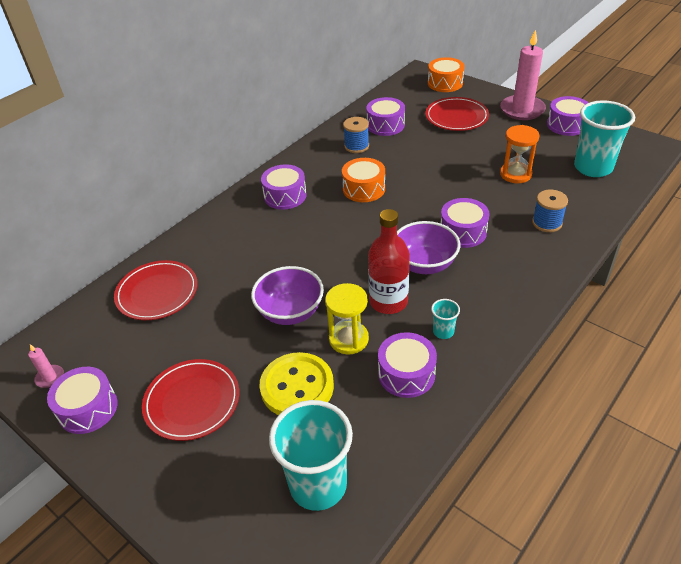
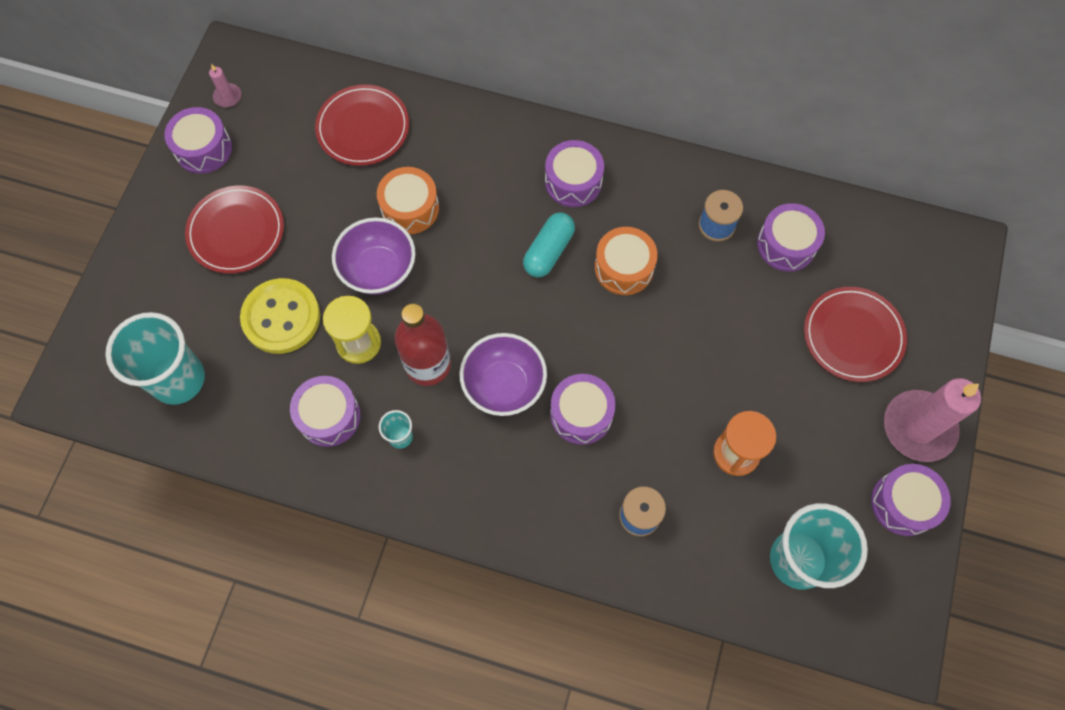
camera: 65 degrees right, 25 degrees up
(331, 219) = (548, 251): none -> turquoise capsule
(445, 83) = (947, 292): orange drum -> orange drum (410, 208)

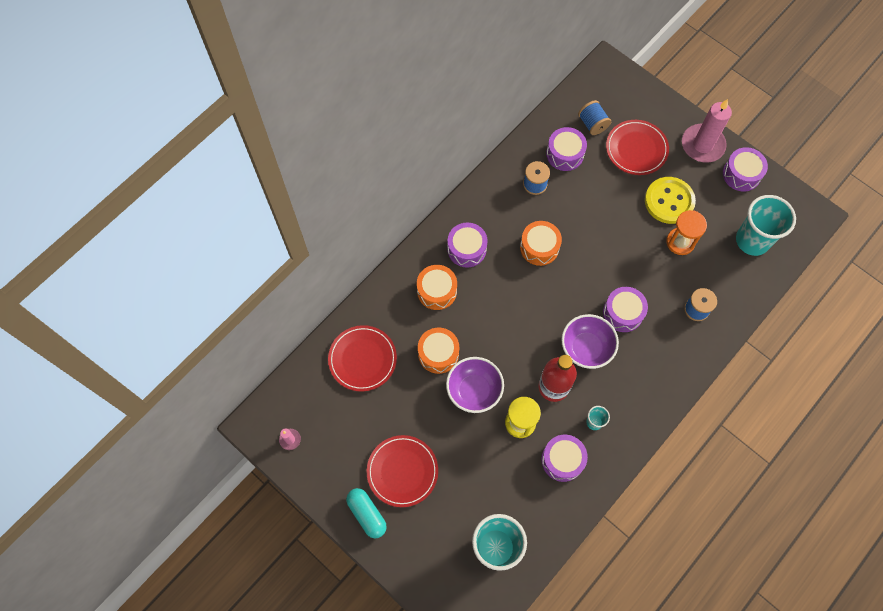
camera: 65 degrees left, 0 degrees up
(203, 149) = (325, 471): purple drum -> none
(281, 317) = (480, 464): yellow button -> yellow button (669, 201)
(495, 171) = (437, 291): none -> orange drum
(548, 251) = (508, 284): turquoise capsule -> turquoise capsule (367, 514)
(857, 262) = (592, 124): none -> blue spool

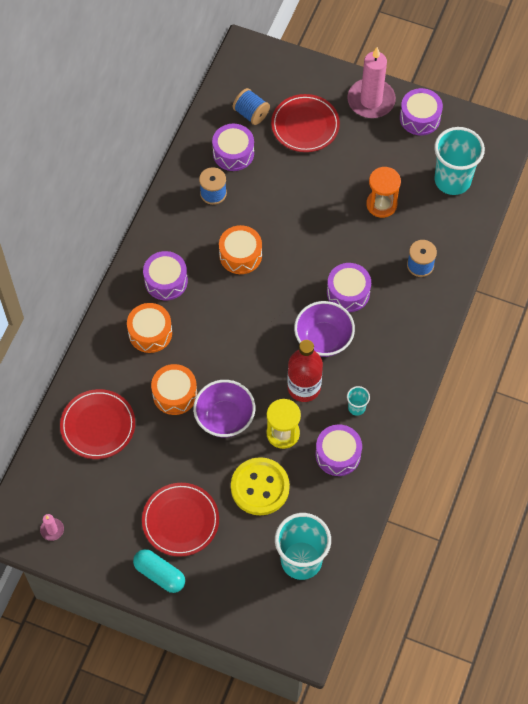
camera: 20 degrees left, 5 degrees down
(669, 201) = (356, 167): yellow button -> yellow button (260, 487)

